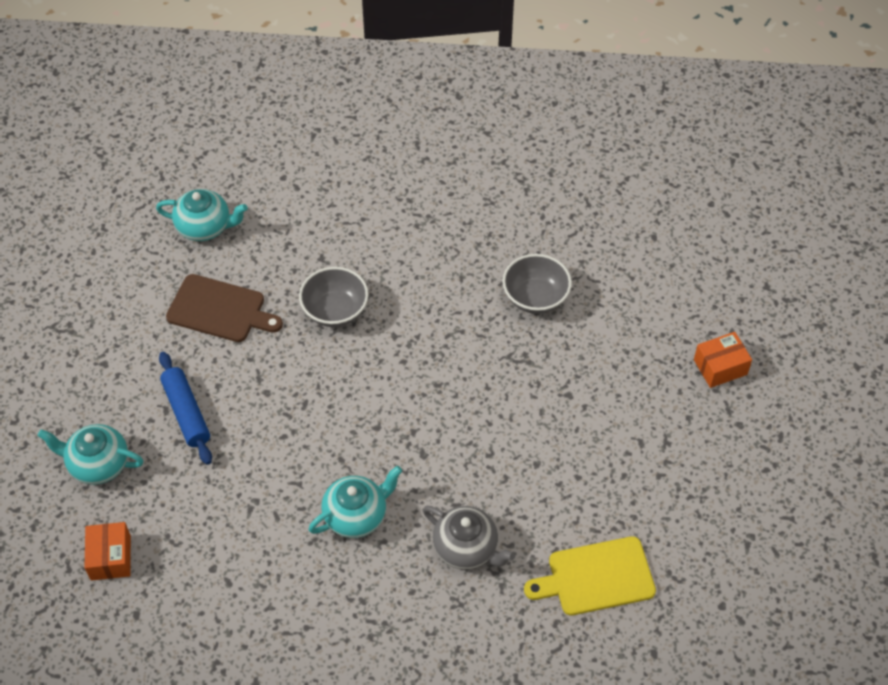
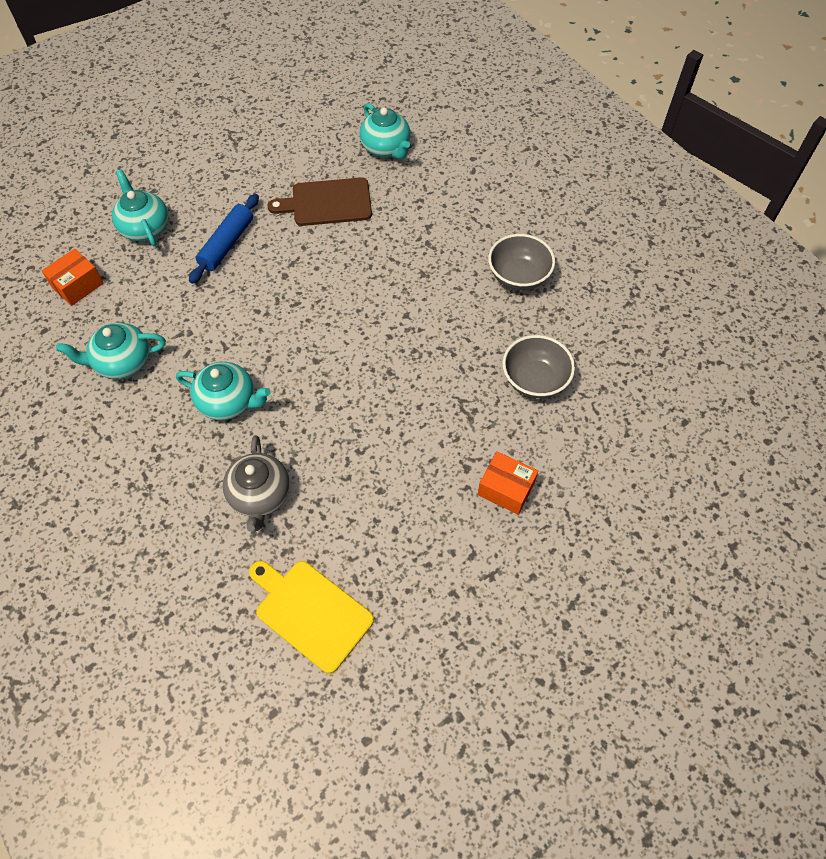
camera: 50 degrees right, 5 degrees up
(220, 309) = (327, 203): brown cutting board -> brown cutting board turned 105 degrees clockwise
(236, 571) = (122, 362): none -> turquoise teapot
(335, 311) = (392, 265): grey bowl -> grey bowl (518, 277)
(720, 367) = (609, 566): orange box -> orange box (506, 489)

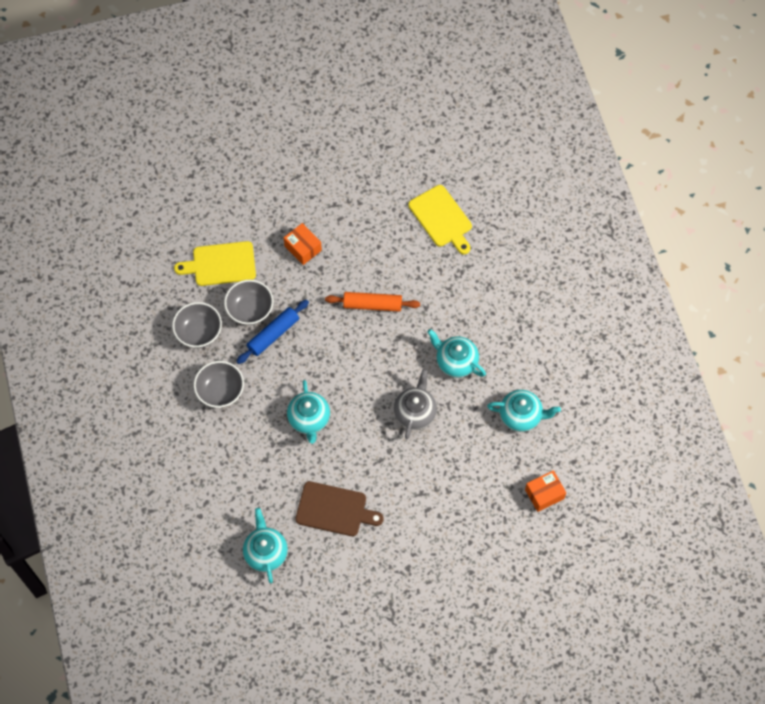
camera: 160 degrees left, 5 degrees up
(145, 227) = (484, 534): turquoise teapot -> turquoise teapot (309, 419)
(227, 244) = (424, 495): blue rolling pin -> blue rolling pin (273, 334)
(260, 495) = (452, 292): grey teapot -> grey teapot (415, 412)
(370, 440) = (372, 305): none -> orange rolling pin
(584, 333) = (199, 332): none -> grey bowl
(608, 427) = (221, 264): none -> yellow cutting board

